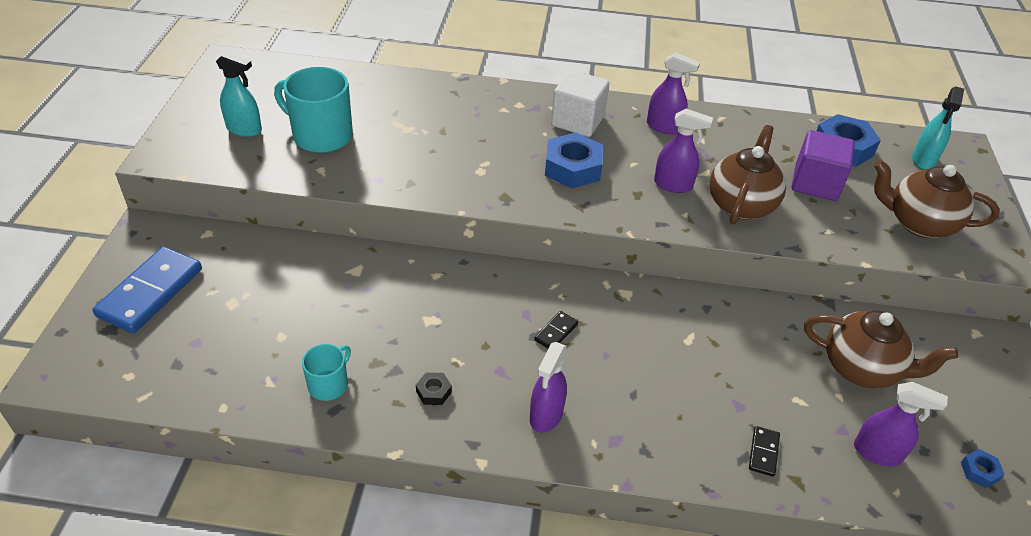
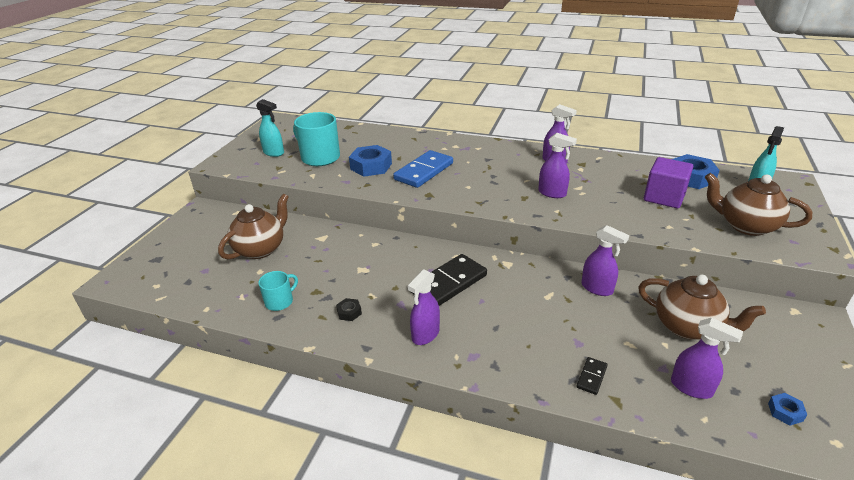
camera: 15 degrees right, 10 degrees down
(150, 292) = (189, 241): blue domino -> blue domino (424, 171)
(556, 332) = (448, 283): black domino -> black domino, size x2.22
(572, 168) = (481, 181): blue nut -> blue nut (371, 166)
(577, 121) = (493, 156): white cube -> none
(741, 204) = (601, 207): brown teapot -> brown teapot (261, 249)
(746, 322) = (597, 288): none -> purple spray bottle

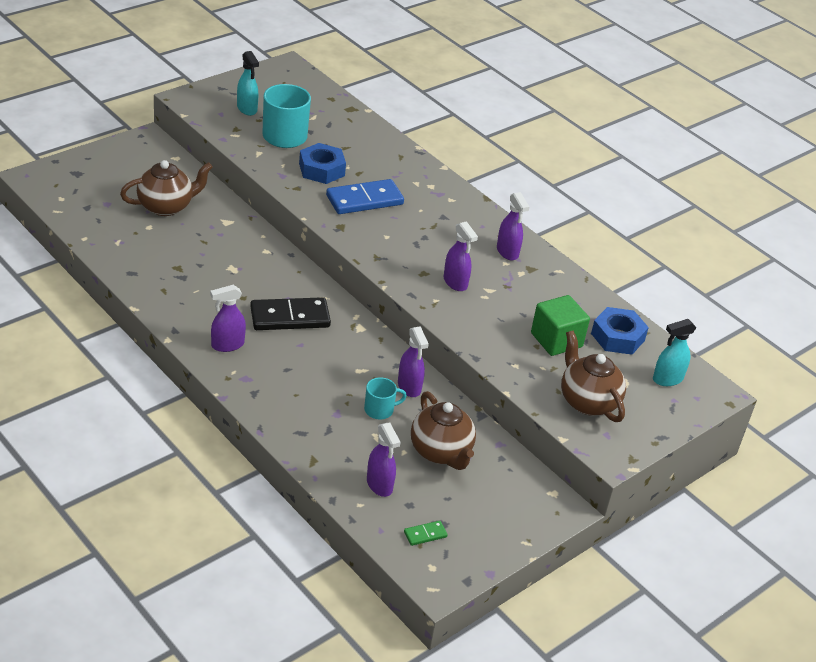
camera: 25 degrees right, 5 degrees up
(280, 301) = (143, 261): turquoise mug -> turquoise mug (379, 410)
(349, 312) = (187, 298): black nut -> none
(591, 377) = (315, 438): black domino -> none
(664, 197) = (556, 340): purple cube -> green cube
(785, 412) = (425, 534): blue nut -> green domino

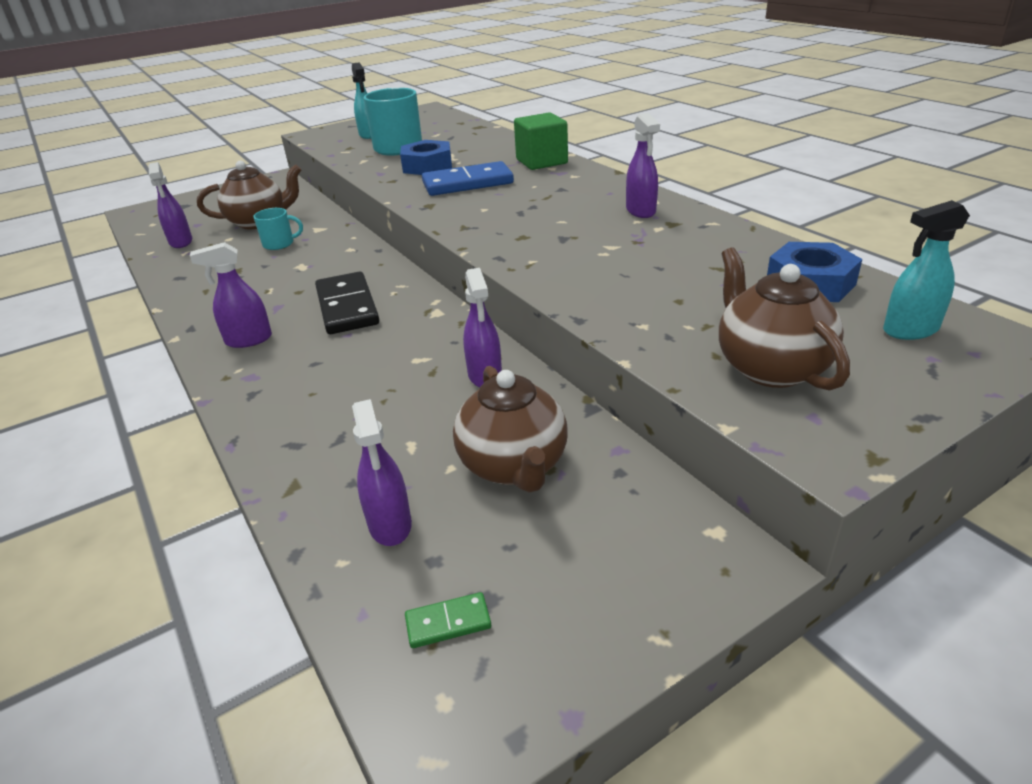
camera: 15 degrees right, 5 degrees down
(290, 317) = (347, 307): black domino -> black domino turned 75 degrees clockwise
(379, 410) = (430, 408): turquoise mug -> turquoise mug (279, 244)
(455, 282) = (564, 242): purple spray bottle -> purple spray bottle (181, 242)
(556, 340) = (710, 292): green cube -> green cube (541, 161)

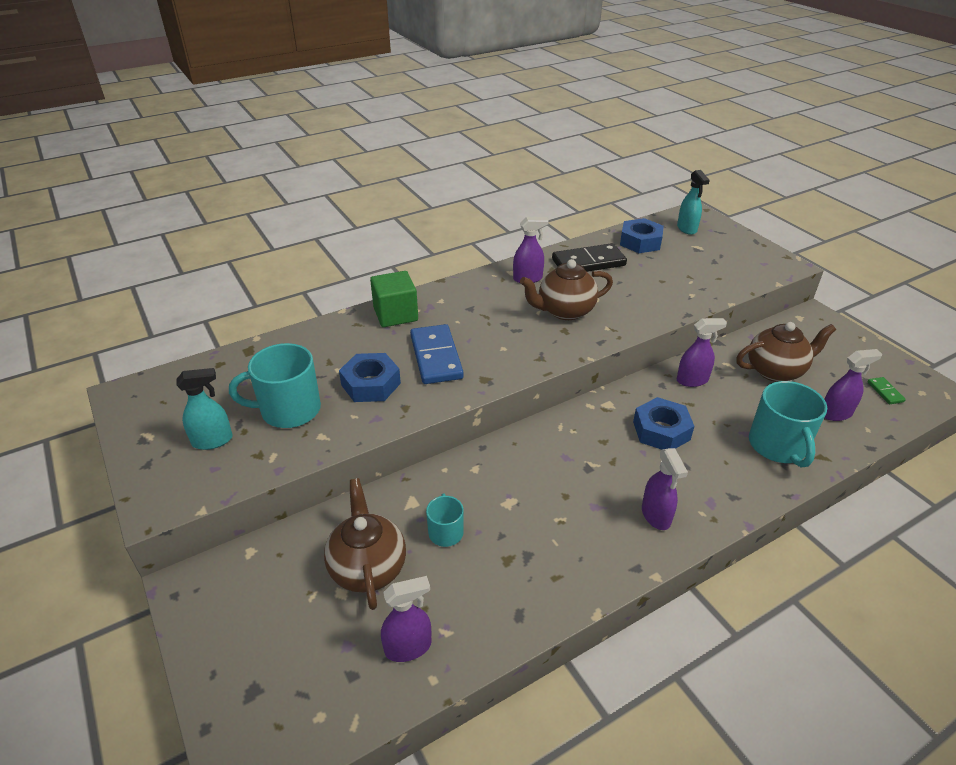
camera: 90 degrees left, 5 degrees up
(328, 443) = (778, 446): none -> turquoise mug
(347, 307) = (597, 457): black domino -> black domino (588, 262)
(381, 347) = (661, 430): none -> blue nut
(770, 367) = (727, 266): brown teapot -> brown teapot (565, 311)

